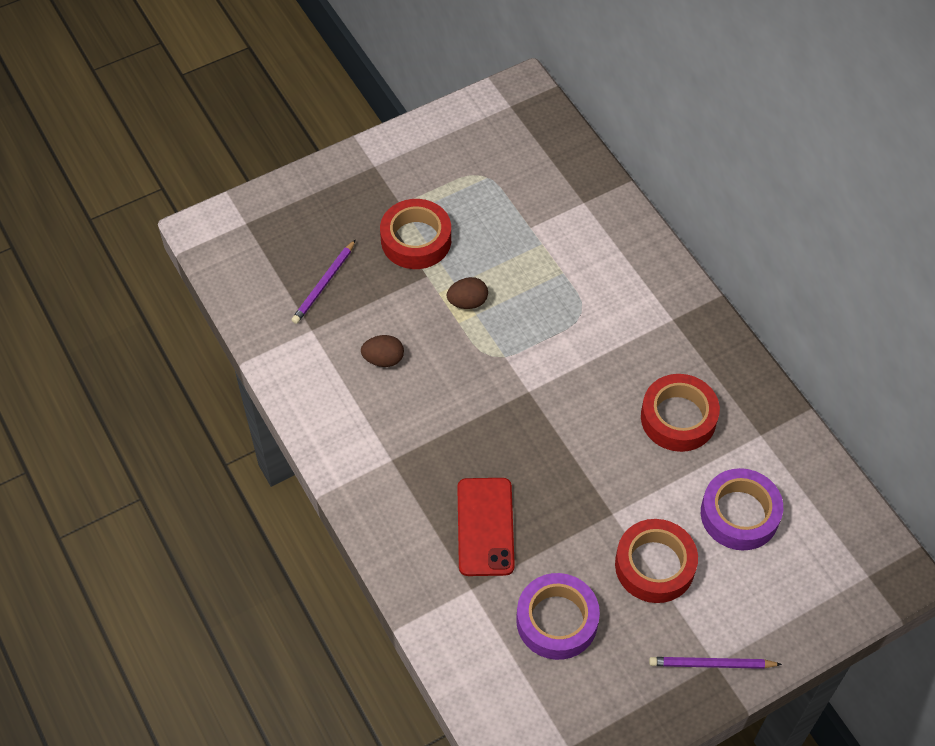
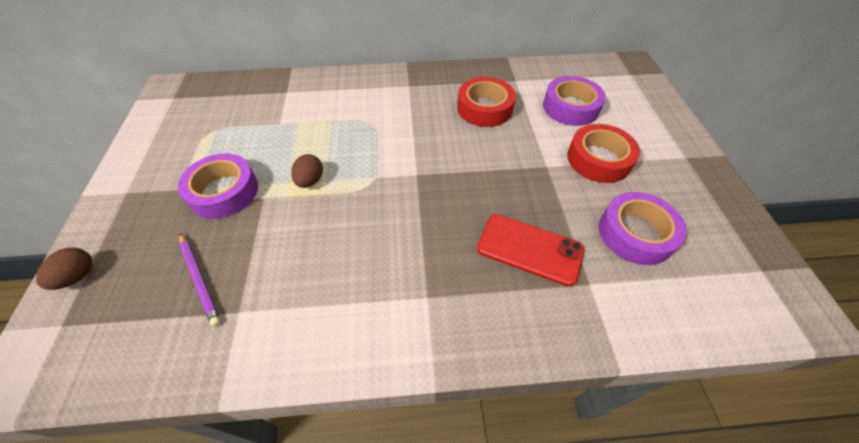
camera: 65 degrees left, 5 degrees down
(383, 359) = (318, 261): brown egg -> brown egg (78, 276)
(416, 240) = (224, 191): red tape -> purple tape
(711, 664) = (687, 159): purple pencil -> none

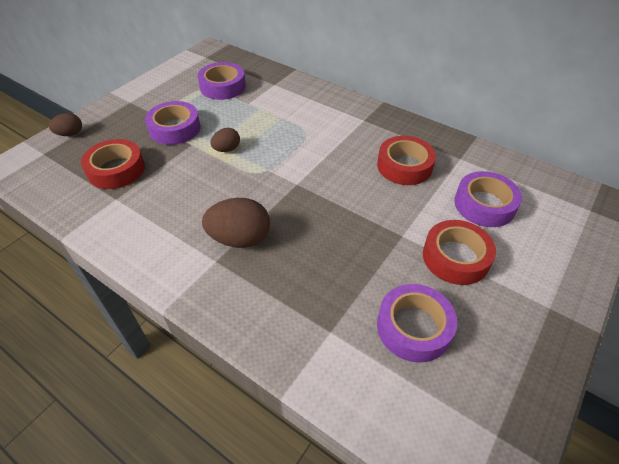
camera: 40 degrees right, 5 degrees down
(200, 279) = (116, 170): purple pencil -> red tape
(231, 119) = (223, 86): none -> purple tape
(425, 259) = (240, 239): none -> brown egg
(530, 249) = (315, 280): red phone -> none

